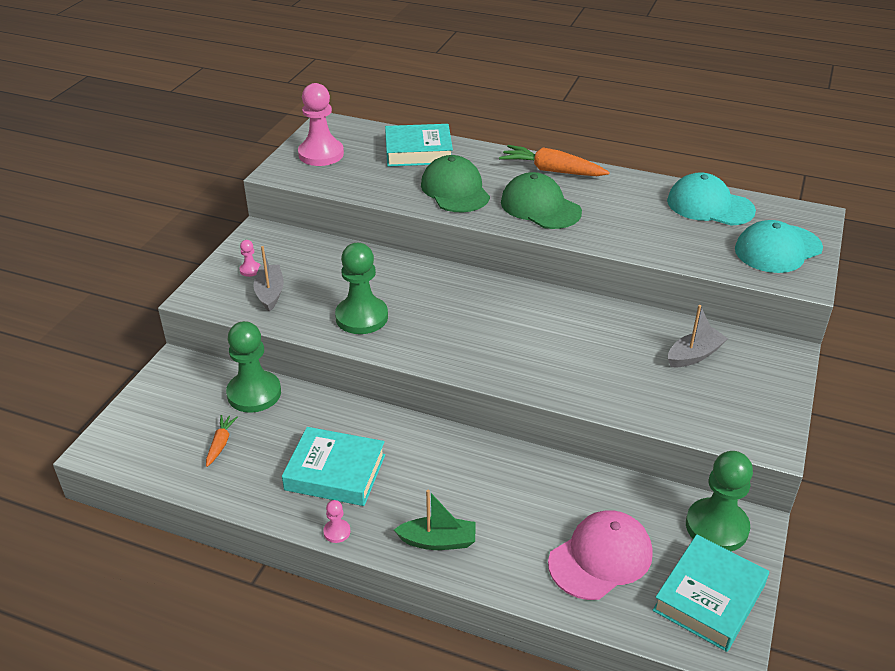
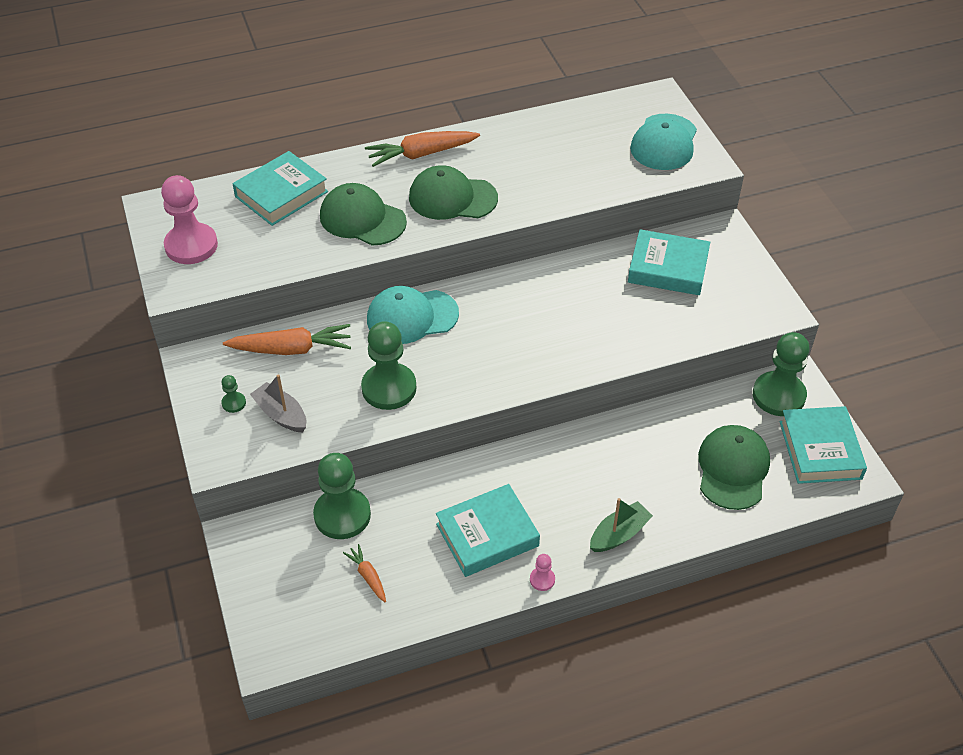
camera: 40 degrees left, 10 degrees up
(250, 270) = (234, 403): pink pawn -> green pawn
(328, 258) = (291, 349): none -> orange carrot
(600, 558) = (733, 469): pink cap -> green cap
(694, 355) = (668, 268): grey boat -> turquoise book
(710, 206) = (578, 126): turquoise cap -> turquoise cap (412, 317)

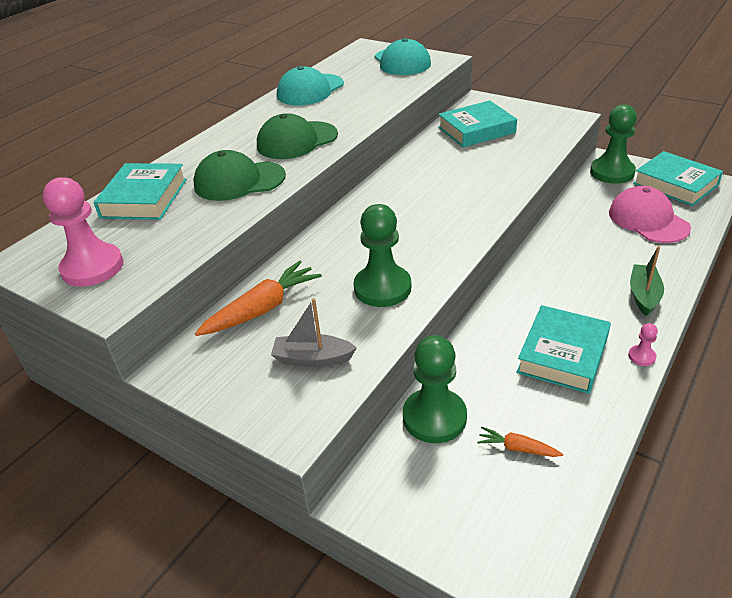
camera: 35 degrees left, 10 degrees down
(234, 403) = (255, 377): green pawn -> none
(412, 317) = (338, 237): turquoise cap -> turquoise cap (310, 90)
(421, 154) = (238, 130): orange carrot -> none
(733, 469) = (648, 220): green cap -> pink cap

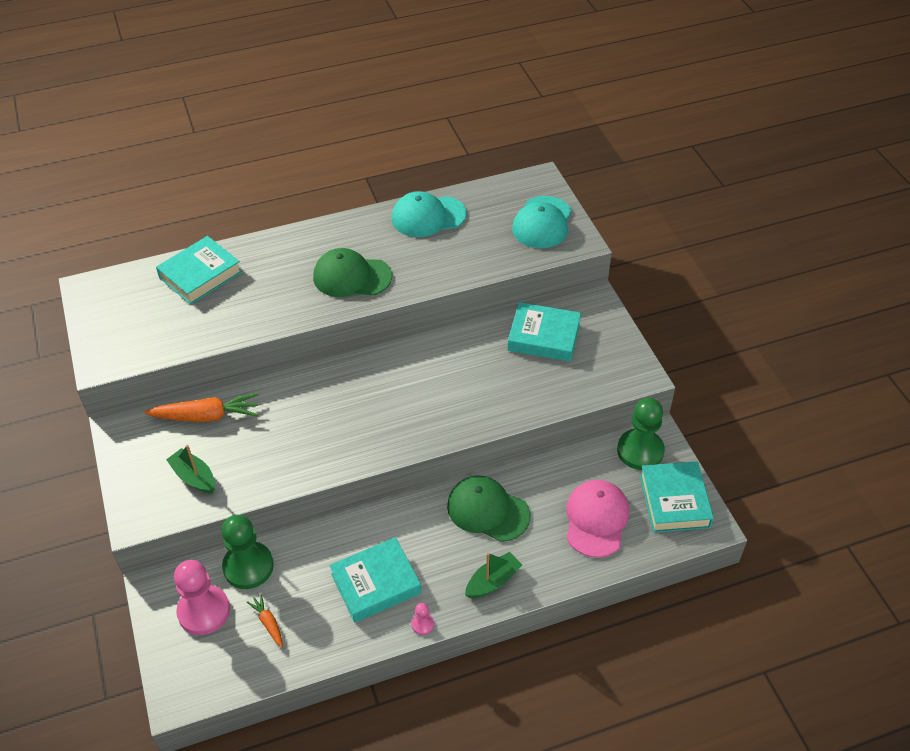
camera: 35 degrees right, 10 degrees up
(92, 267) = (118, 324): pink pawn -> pink pawn (204, 611)
(239, 181) = (271, 297): green cap -> green cap (488, 510)
(313, 358) = (194, 477): grey boat -> green boat
(382, 288) = (291, 451): green pawn -> none

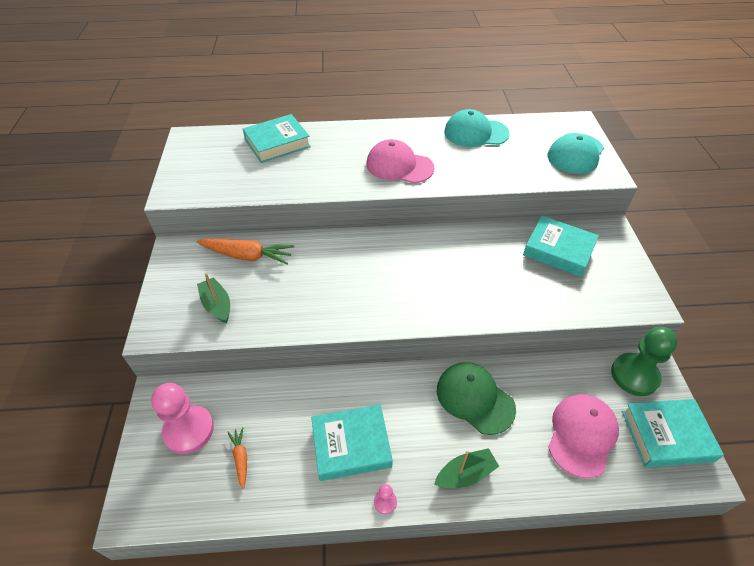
camera: 15 degrees right, 0 degrees up
(248, 566) = (242, 397): green pawn -> none
(352, 277) = (399, 166): green cap -> pink cap
(674, 501) = (666, 436): turquoise book -> turquoise book turned 75 degrees clockwise

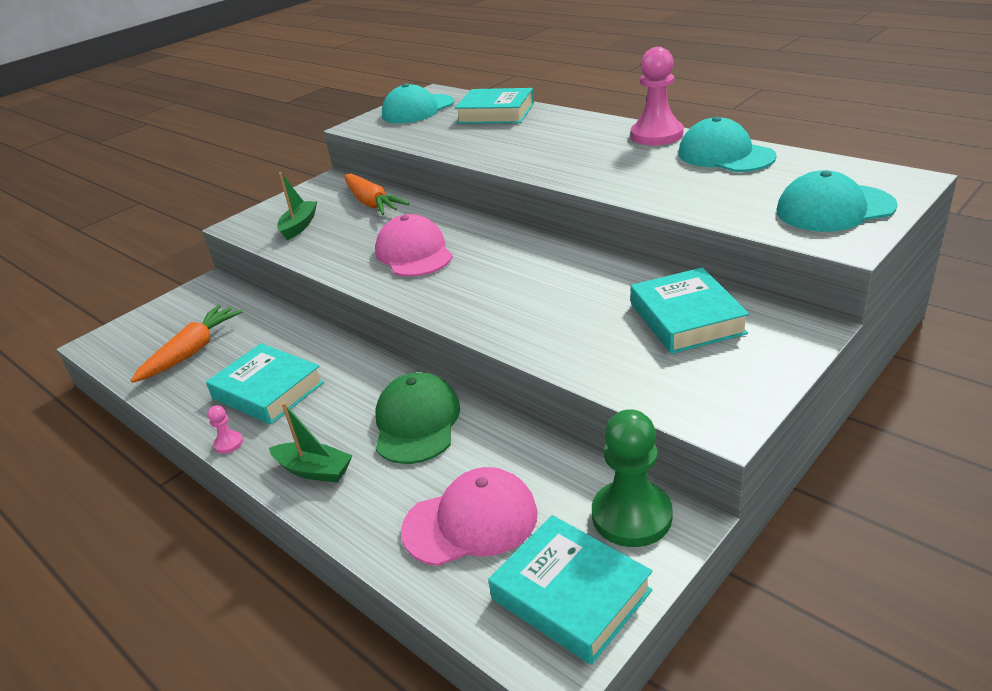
camera: 50 degrees right, 15 degrees down
(189, 430) = (192, 316): pink pawn -> pink pawn (656, 135)
(203, 159) = (418, 109): none -> turquoise cap
(240, 458) = (192, 351): orange carrot -> orange carrot, size x1.93
(399, 166) = (580, 159): pink cap -> pink cap (414, 253)

